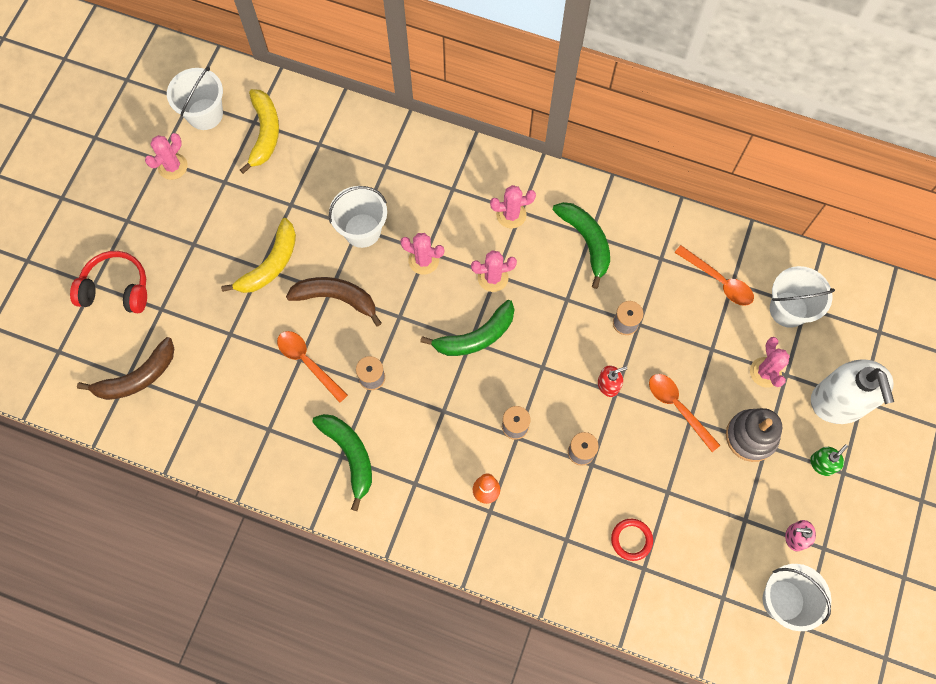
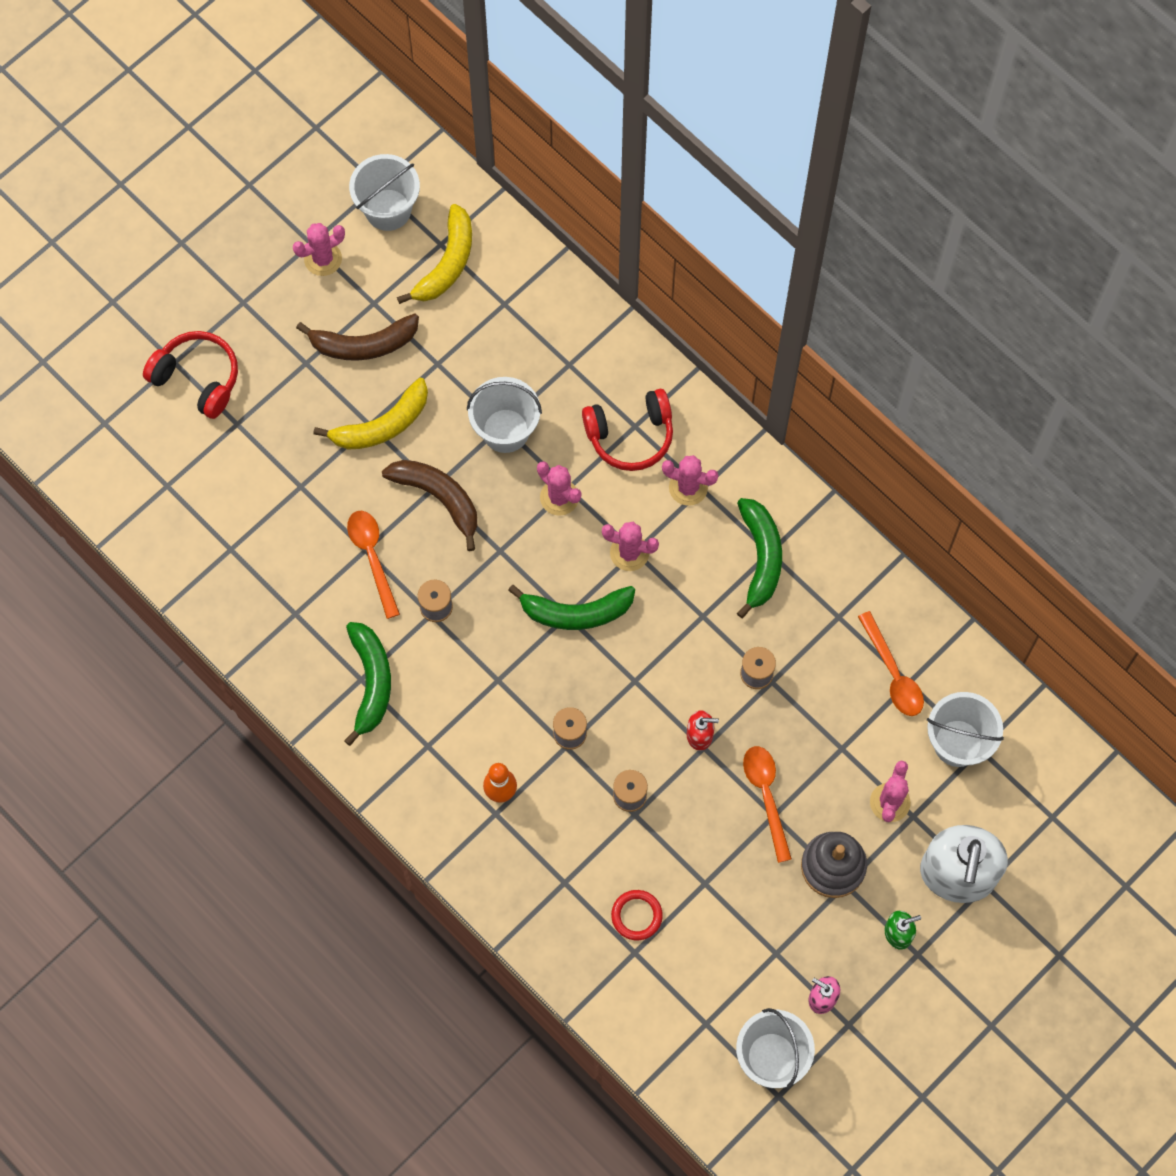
camera: 25 degrees right, 0 degrees up
(137, 377) = (177, 491): brown banana -> brown banana (363, 344)
(453, 196) = (630, 435): none -> red headphones

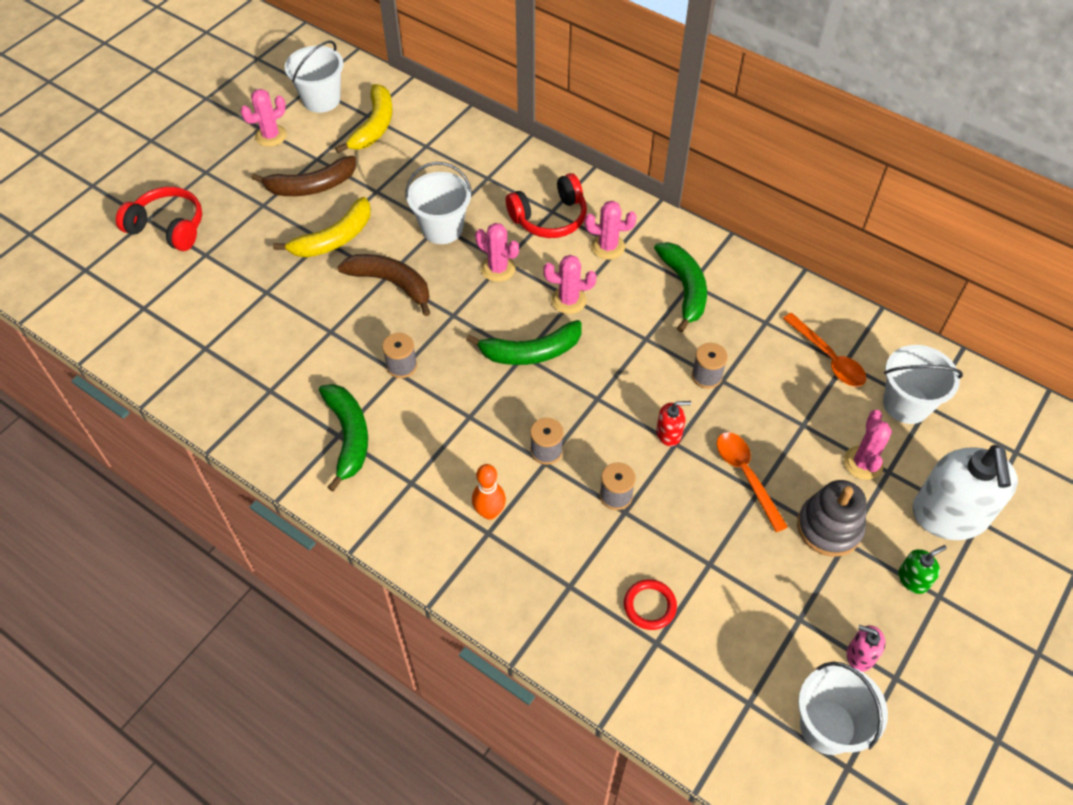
camera: 10 degrees left, 15 degrees down
(372, 557) = (337, 336): orange spoon -> none

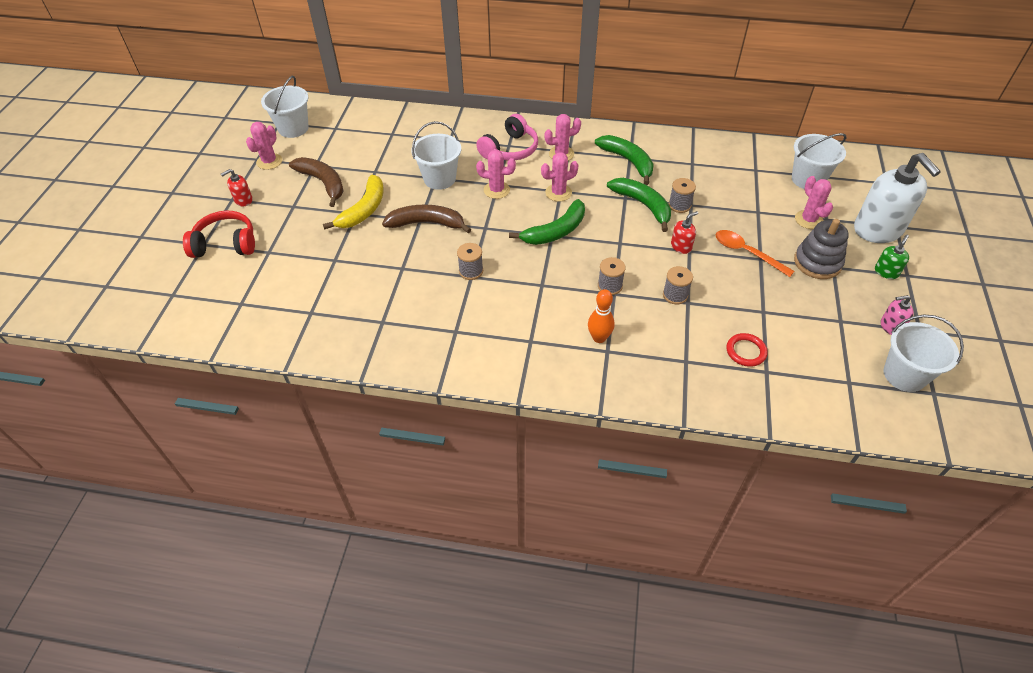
camera: 25 degrees left, 5 degrees down
(216, 177) = (243, 200): none -> red soap dispenser
(311, 186) = (323, 183): brown banana -> brown banana turned 90 degrees counterclockwise
(348, 436) = (463, 329): green banana -> green banana (643, 205)
(374, 126) = (345, 133): yellow banana -> none
(549, 218) = (510, 149): red headphones -> pink headphones
(828, 358) = (744, 170): orange spoon -> none

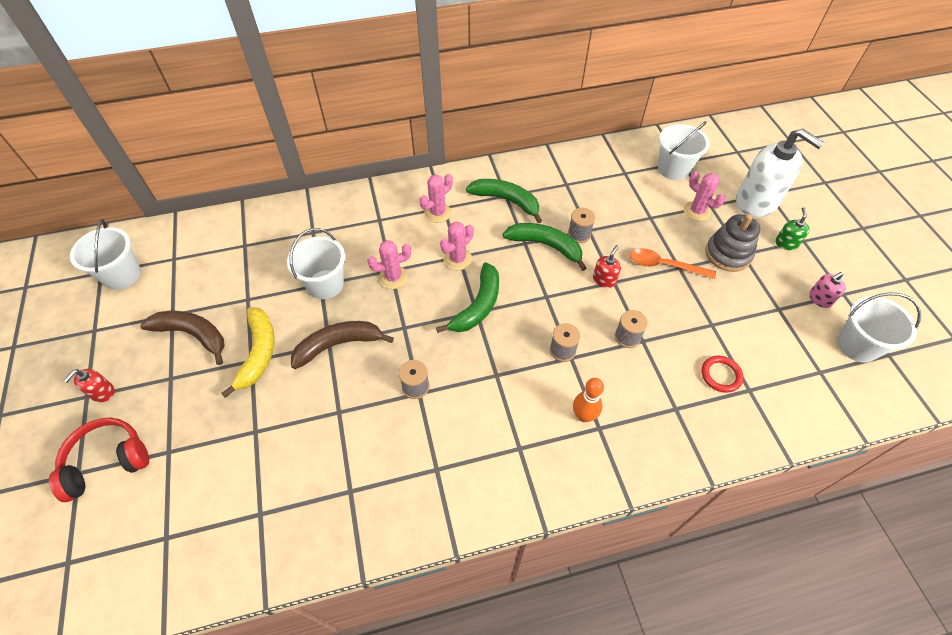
camera: 25 degrees left, 5 degrees up
(269, 161) = (112, 328): pink cactus -> none
(510, 149) = (383, 224): pink headphones -> none

